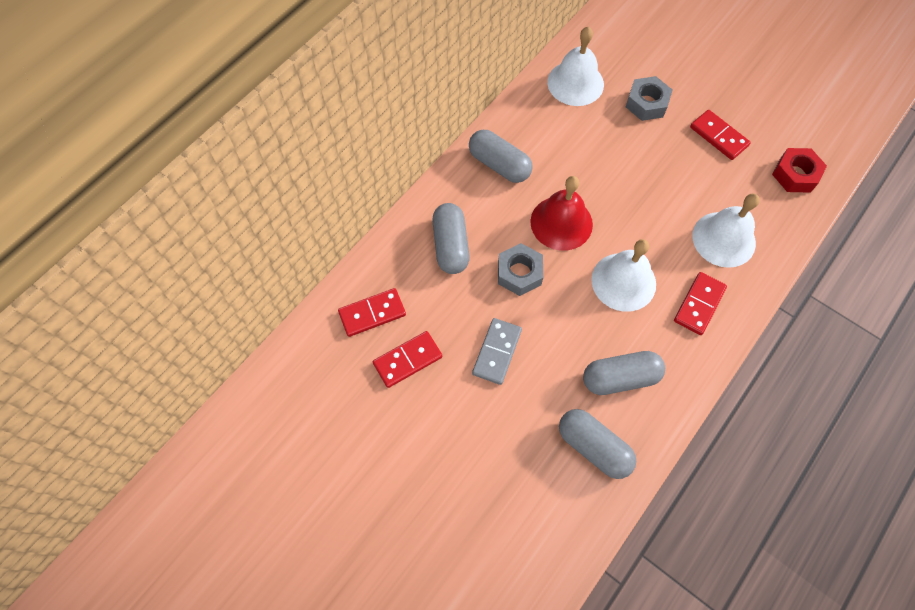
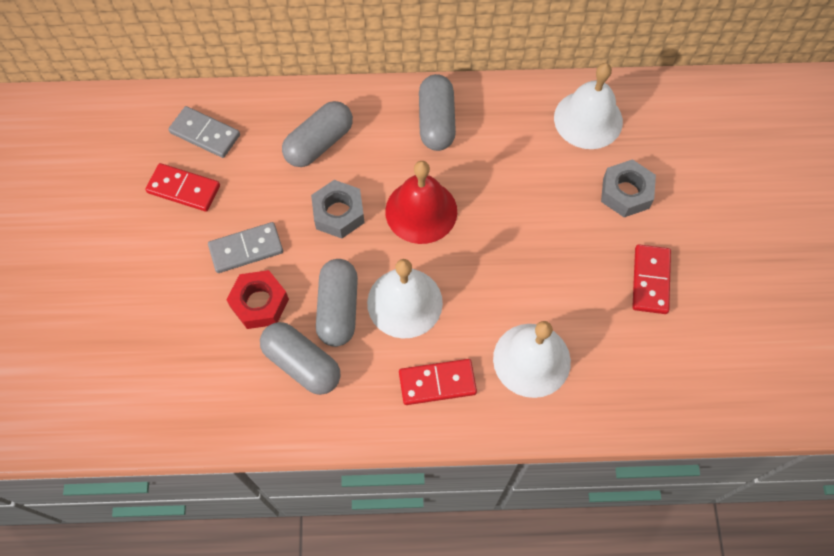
camera: 50 degrees right, 0 degrees up
(372, 313) = (205, 134): red domino -> grey domino
(593, 447) = (216, 386): grey capsule -> grey capsule (338, 309)
(795, 175) = (674, 380): red nut -> red nut (259, 303)

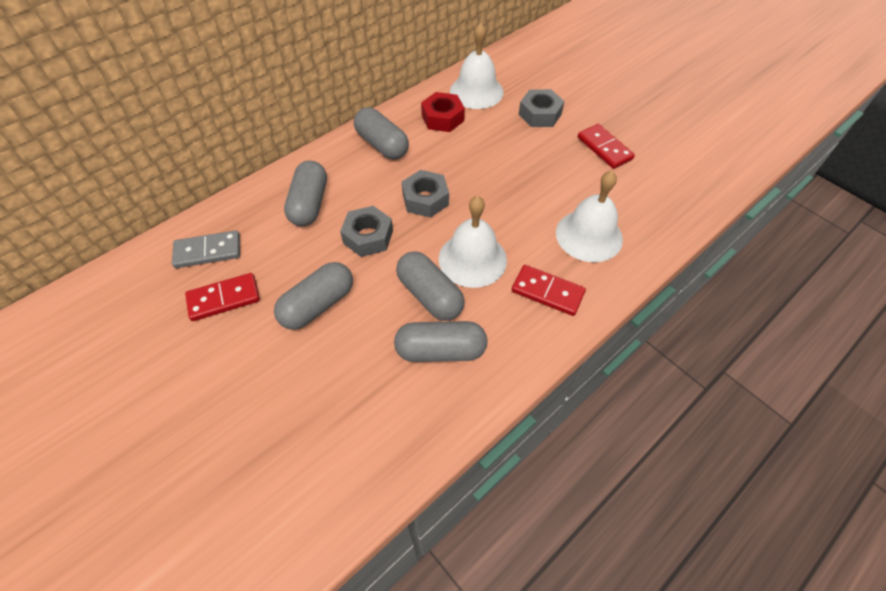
camera: 40 degrees left, 10 degrees down
(246, 249) = (318, 305): grey domino -> grey capsule
(259, 303) = (365, 334): red nut -> red nut (442, 118)
(421, 211) = (425, 199): red bell -> grey nut
(437, 383) = (547, 292): red domino -> red domino turned 75 degrees clockwise

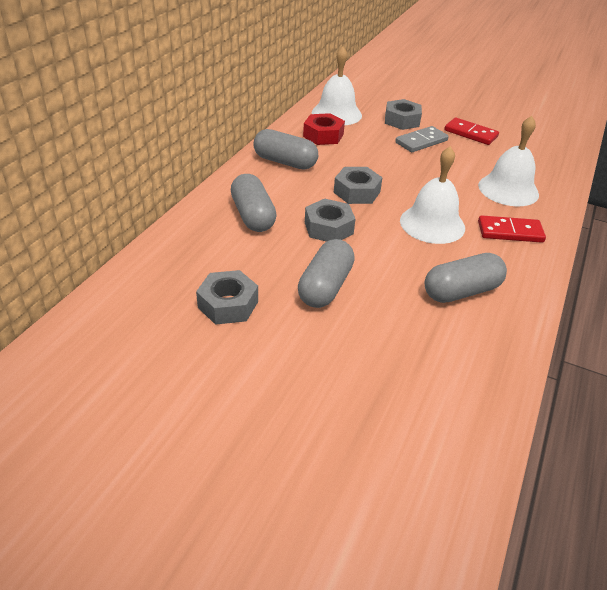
camera: 25 degrees left, 15 degrees down
(208, 251) = (179, 272): grey domino -> grey domino (421, 141)
(224, 299) = (228, 304): red domino -> grey nut
(429, 295) = (418, 256): grey capsule -> none

